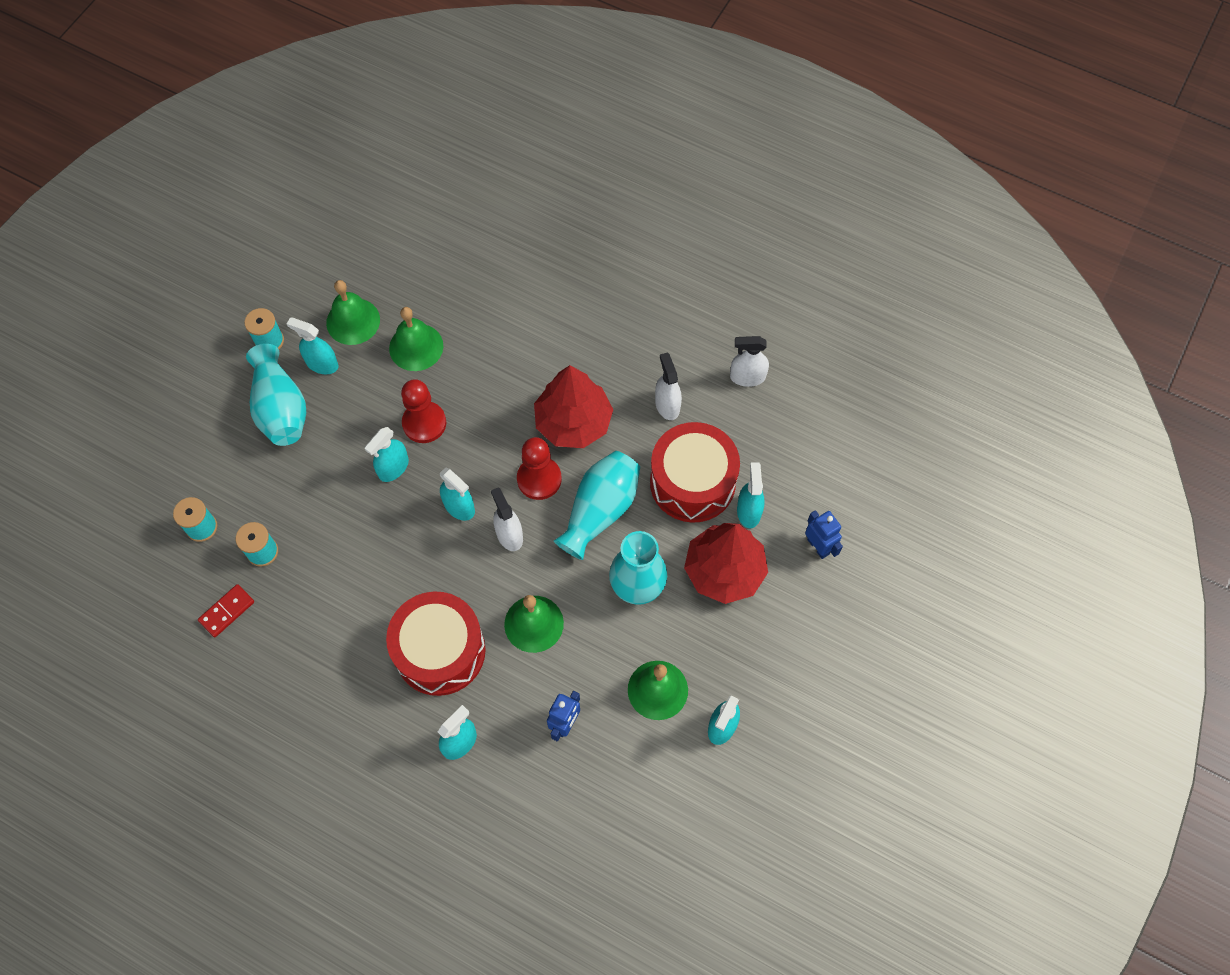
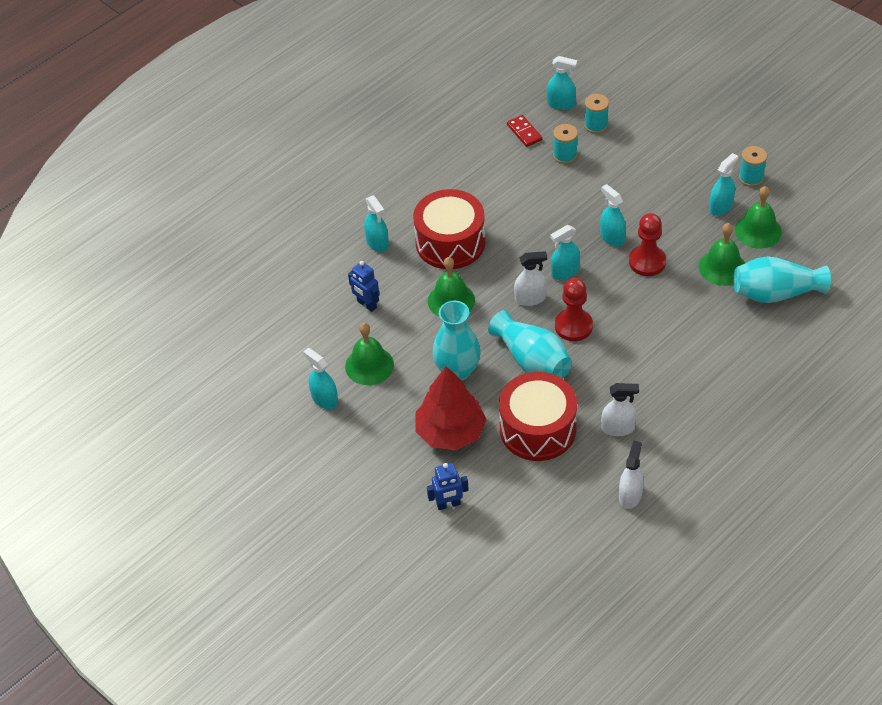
camera: 110 degrees right, 15 degrees down
(281, 408) = (685, 178): turquoise vase -> turquoise vase (775, 293)
(573, 422) = (620, 359): red tree -> none
(748, 511) = (498, 462): turquoise spray bottle -> turquoise spray bottle (561, 104)

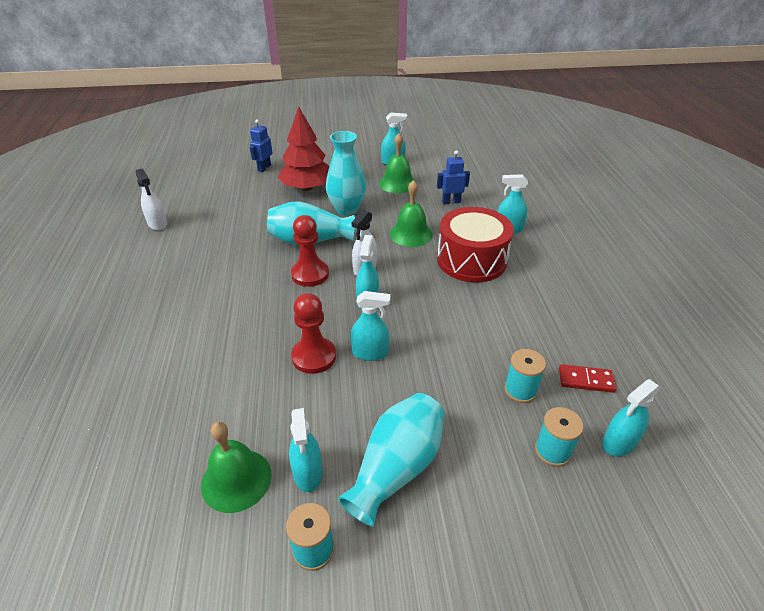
camera: 125 degrees right, 10 degrees down
(537, 429) = (257, 216): red drum -> none
(618, 428) = (203, 245): white spray bottle -> none
(722, 267) = (237, 406): green bell -> none
(775, 293) = (155, 424): turquoise vase -> turquoise vase (396, 468)

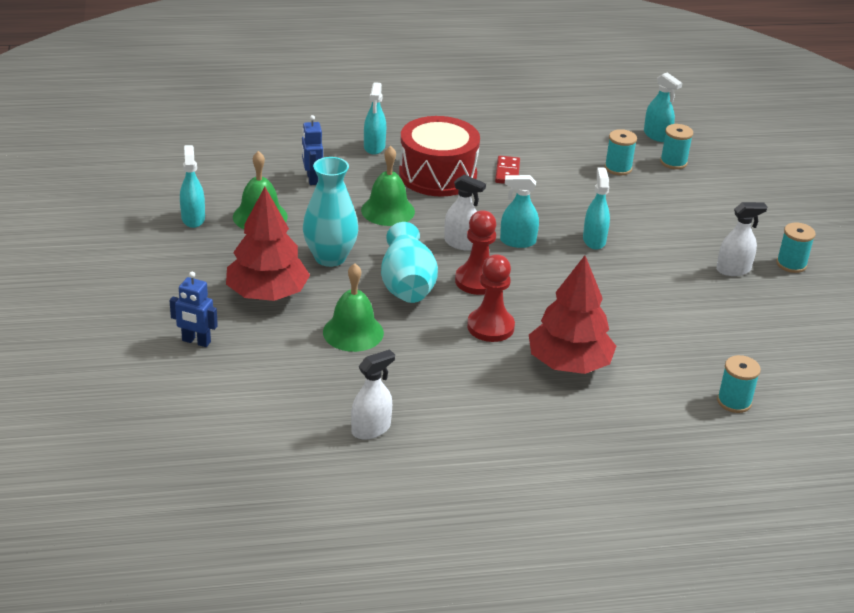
camera: 95 degrees left, 5 degrees down
(86, 426) = (734, 402): none -> turquoise spool
(187, 317) = (569, 364): none -> red tree
(236, 479) = (753, 304): green bell -> green bell (353, 332)
(308, 473) = (733, 269): turquoise spray bottle -> white spray bottle
(314, 356) = (607, 272): red pawn -> red pawn (490, 327)
(396, 468) = (713, 229): turquoise vase -> none
(586, 380) = (598, 138): red domino -> red domino (507, 172)

